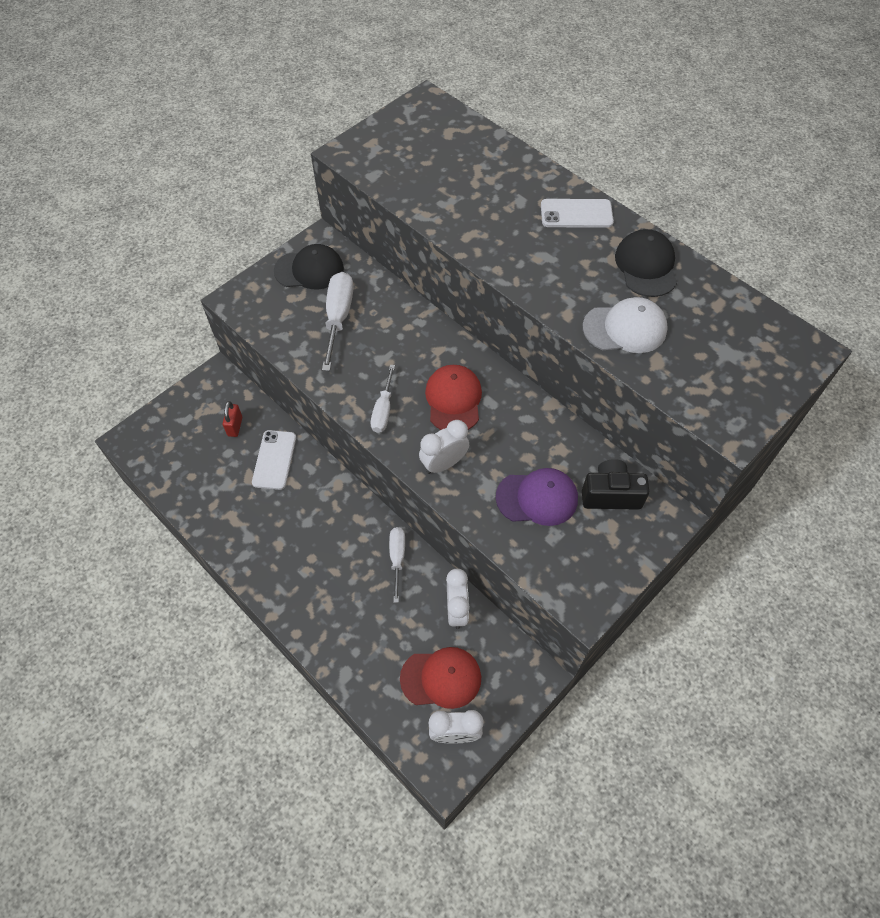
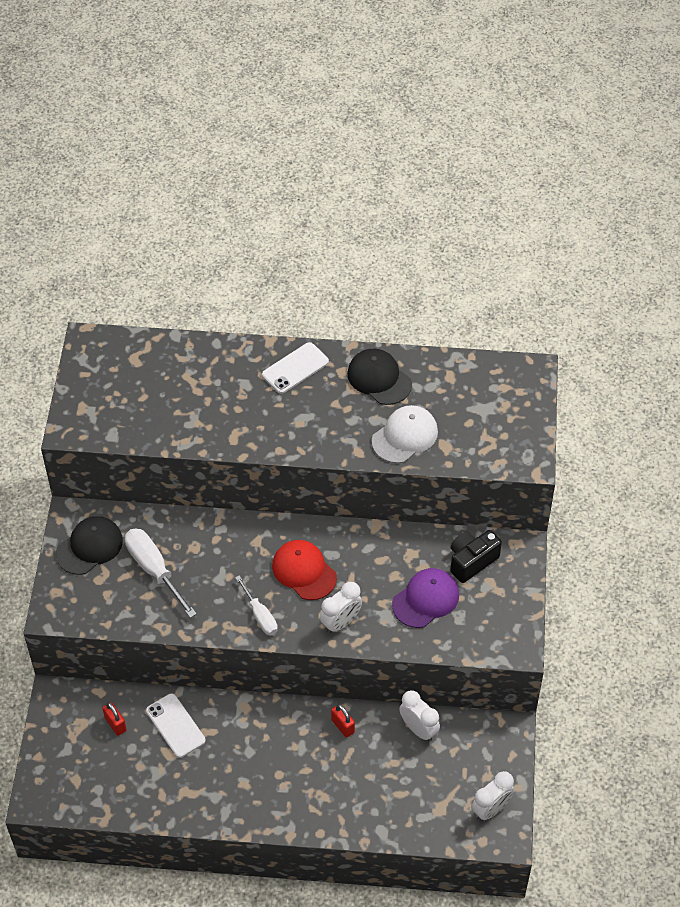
camera: 40 degrees left, 5 degrees down
(397, 558) = (342, 726): white screwdriver -> red padlock
(441, 678) = (449, 781): red cap -> none
(444, 464) = (341, 622): white clock -> white clock turned 150 degrees counterclockwise

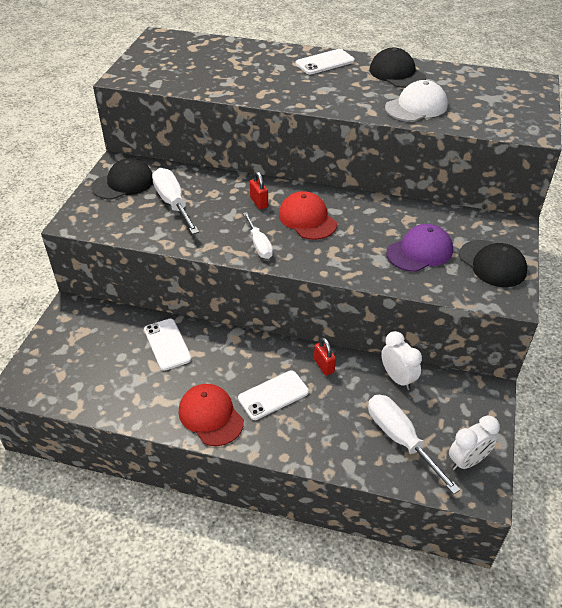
camera: 10 degrees right, 10 degrees down
(115, 724) = (113, 336): red padlock -> red padlock (259, 202)
(241, 801) = (210, 416): none -> red cap
(297, 768) = (273, 395): none -> white phone
(341, 622) = (335, 259): white clock -> none
(427, 796) = (400, 439): none -> white screwdriver
(471, 561) = (466, 230): black camera -> none
(499, 605) = (492, 264): none -> black cap

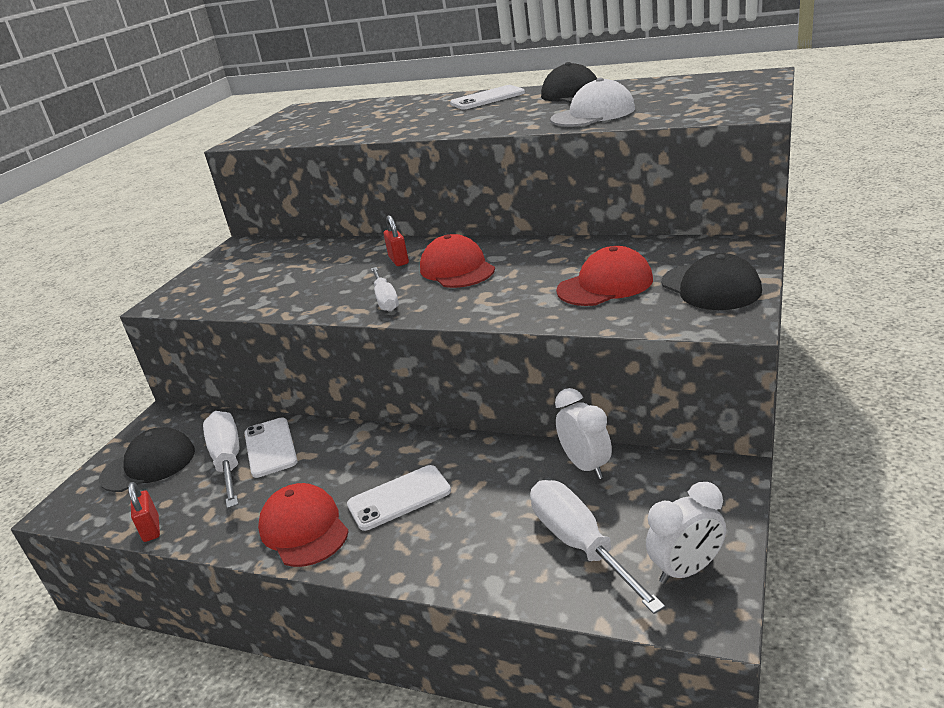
camera: 10 degrees right, 15 degrees down
(123, 183) = (238, 261): black cap -> black cap (149, 465)
(173, 203) = (290, 272): white screwdriver -> white screwdriver (228, 461)
(324, 366) = (479, 458): red padlock -> red padlock (151, 529)
(419, 251) = (605, 285): purple cap -> red cap

